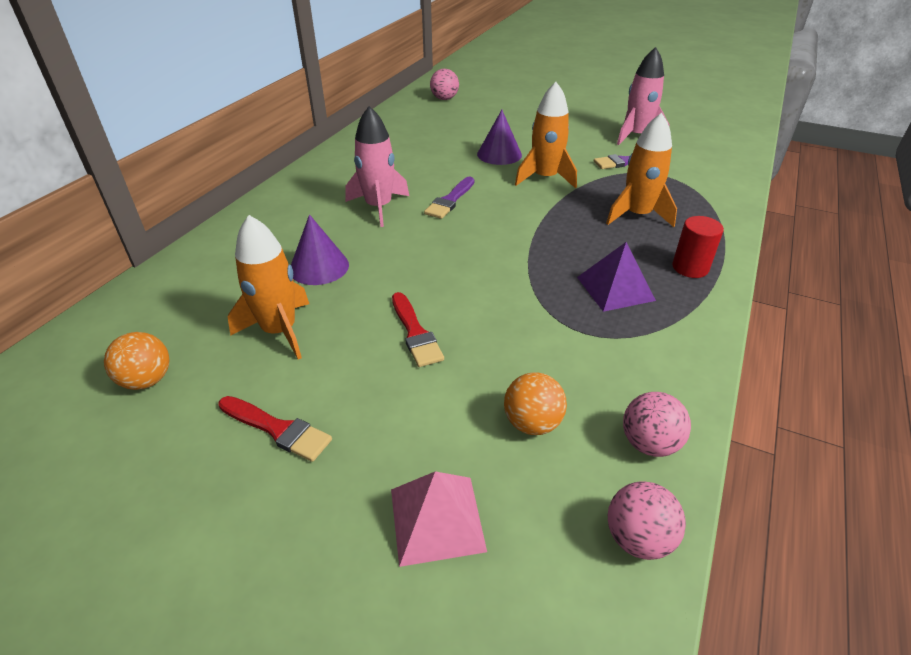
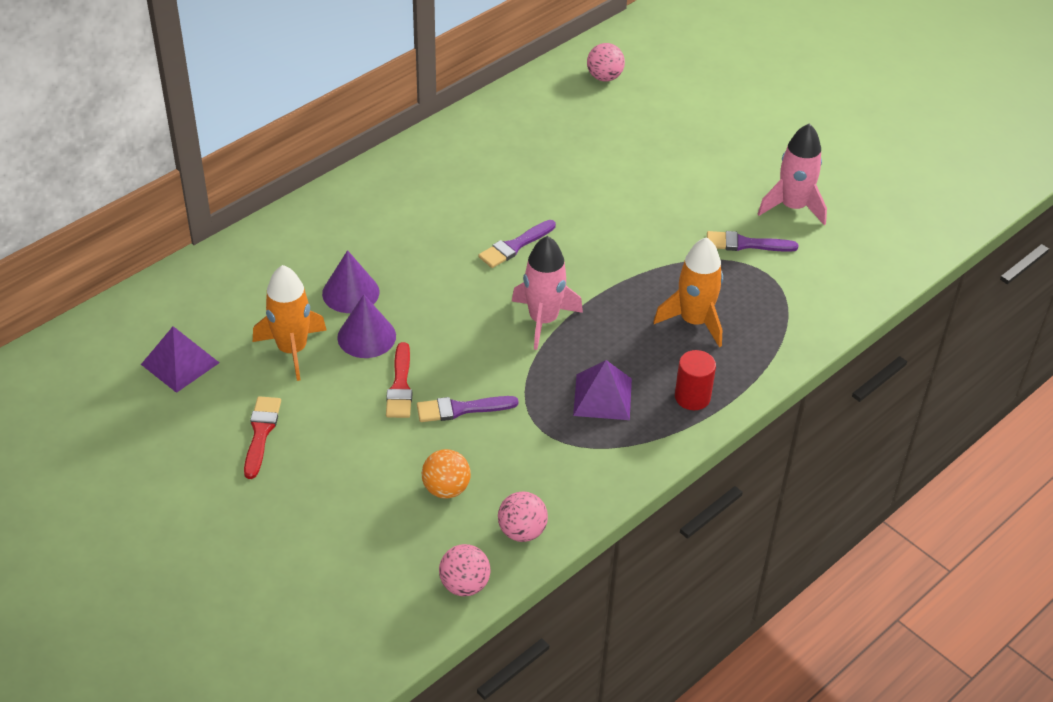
camera: 20 degrees right, 5 degrees up
(147, 380) = (180, 363): orange ball -> purple pyramid
(277, 429) = (261, 433): red brush -> red brush turned 135 degrees counterclockwise
(379, 207) = (439, 235): pink rocket -> pink rocket (543, 320)
(437, 519) = (340, 529): pink pyramid -> none
(492, 336) = (461, 409): none -> purple brush
(499, 154) = (609, 193): purple cone -> purple cone (366, 336)
(545, 178) = (635, 243): orange rocket -> none

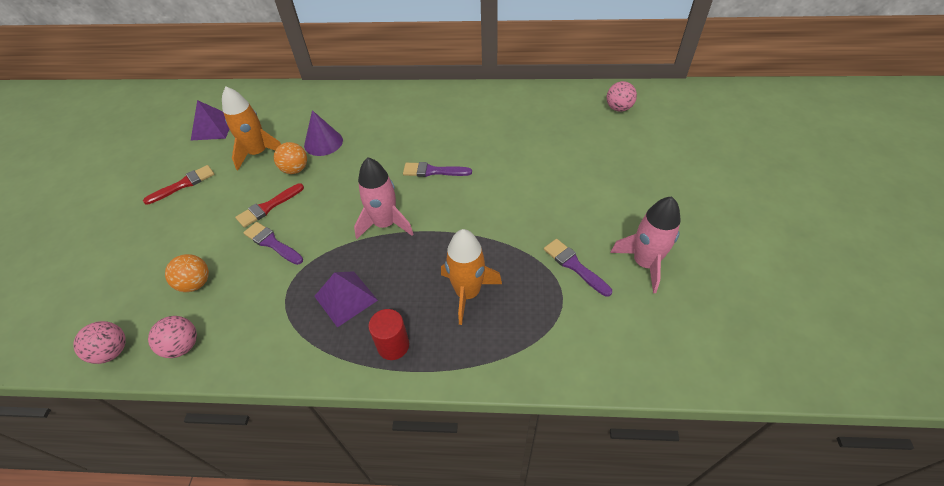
camera: 50 degrees right, 5 degrees up
(366, 336) = (295, 169): purple cone -> orange ball

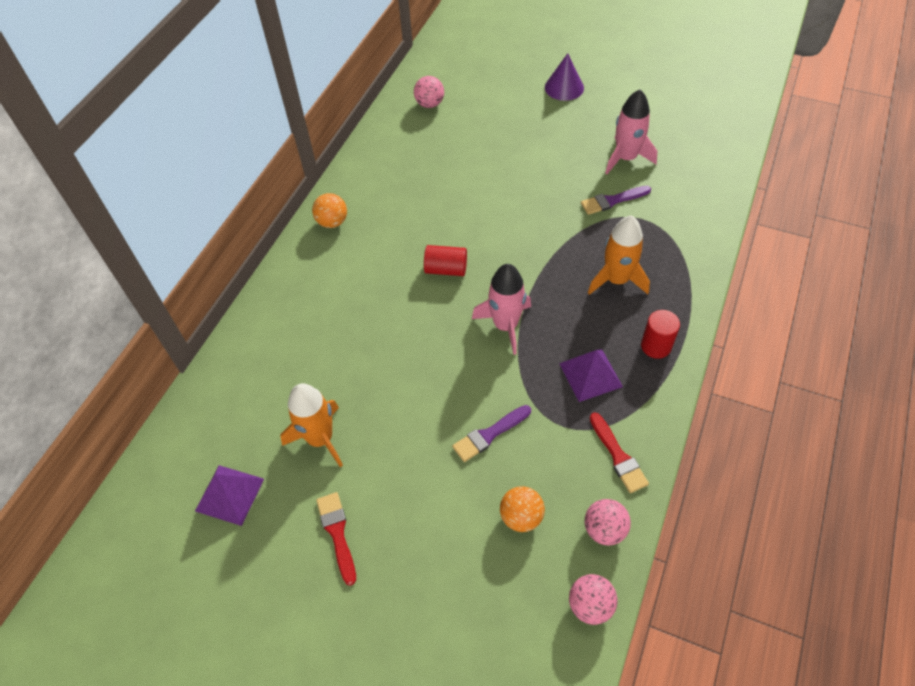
camera: 70 degrees left, 5 degrees up
(268, 207) = (428, 434): red brush -> red brush (618, 456)
(295, 169) = (375, 399): orange ball -> orange ball (332, 222)
(323, 142) = (339, 364): purple cone -> purple cone (564, 87)
(433, 171) = (446, 269): purple brush -> red cylinder

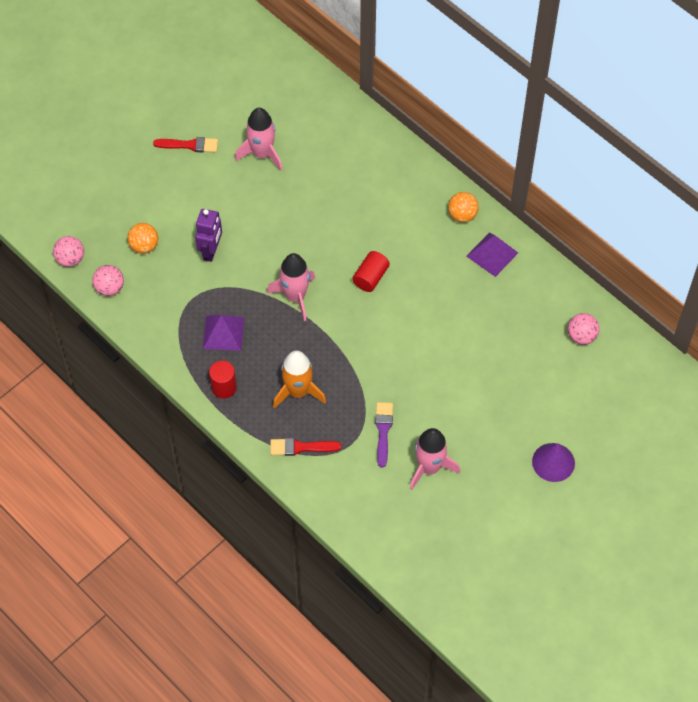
camera: 110 degrees right, 5 degrees up
(230, 494) = (248, 96): purple pyramid -> purple pyramid (492, 254)
(320, 439) = (262, 154): orange rocket -> pink rocket
(489, 434) = (211, 251): purple brush -> purple robot
(618, 456) = (153, 320): red brush -> red brush (301, 447)

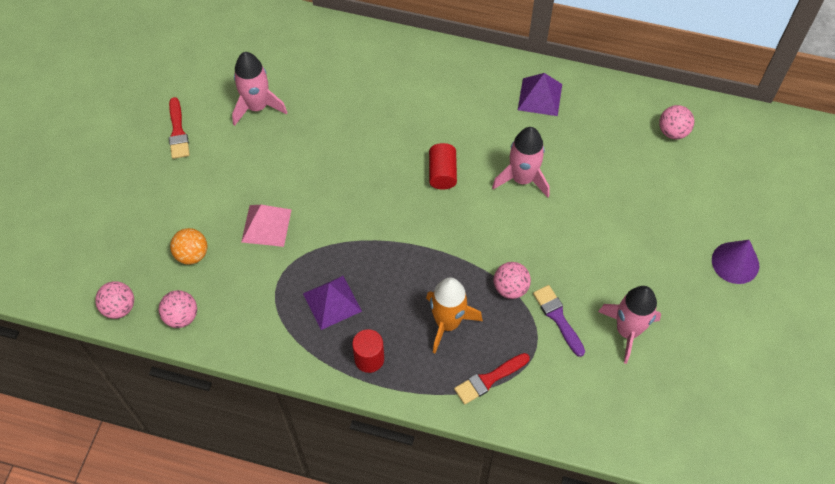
camera: 30 degrees left, 0 degrees up
(189, 145) = (178, 132): red brush -> red brush turned 105 degrees clockwise
(211, 251) = (266, 225): purple robot -> pink pyramid
(295, 296) = (381, 228): pink rocket -> pink rocket (522, 179)
(362, 391) = (510, 288): none -> pink ball
(462, 215) = (487, 74): orange ball -> none

